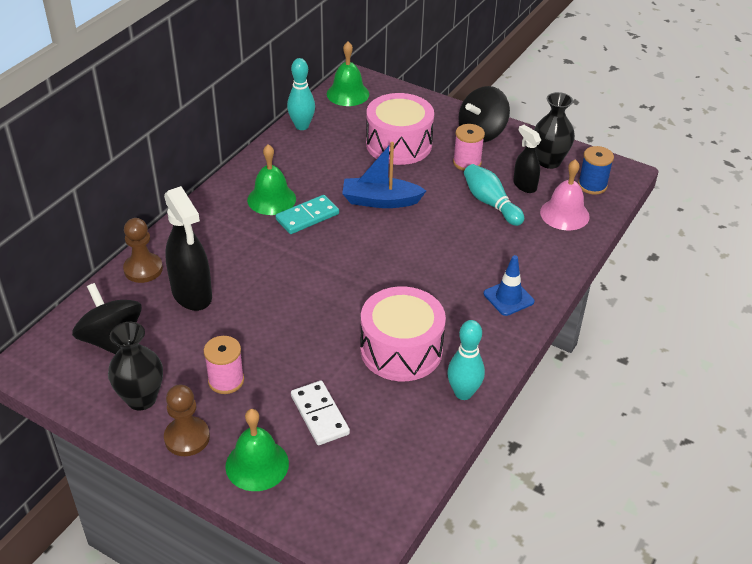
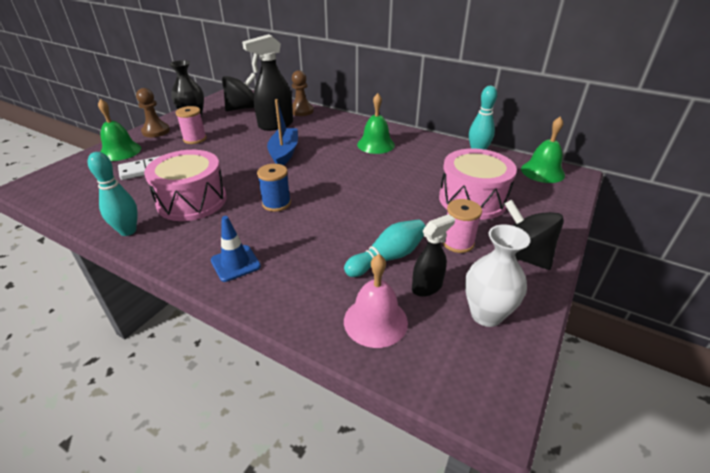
camera: 90 degrees right, 5 degrees down
(307, 217) = (355, 159): turquoise domino -> none
(380, 201) = (381, 190): blue boat -> blue boat (284, 153)
(549, 161) = (486, 314): black vase -> white vase
(592, 185) = (444, 359): blue spool -> blue spool (276, 203)

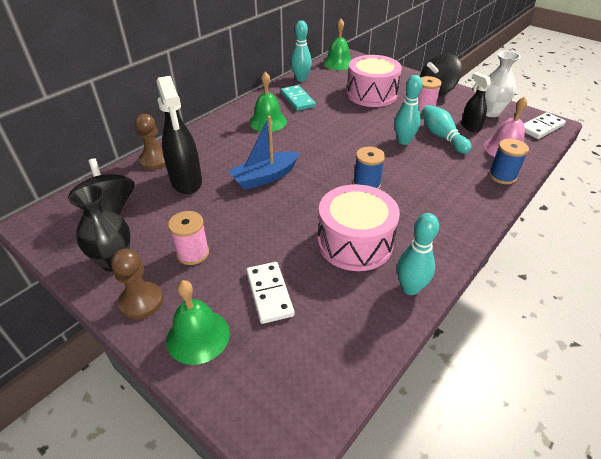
camera: 80 degrees left, 5 degrees up
(235, 263) = (456, 208): blue traffic cone -> none
(284, 153) = (265, 177): blue boat -> blue boat turned 45 degrees counterclockwise
(302, 310) = (502, 176): none -> blue spool
(367, 226) = (403, 141): none -> turquoise bowling pin
(428, 155) = (297, 100): none -> turquoise domino
(465, 383) = (541, 128): none -> white domino

